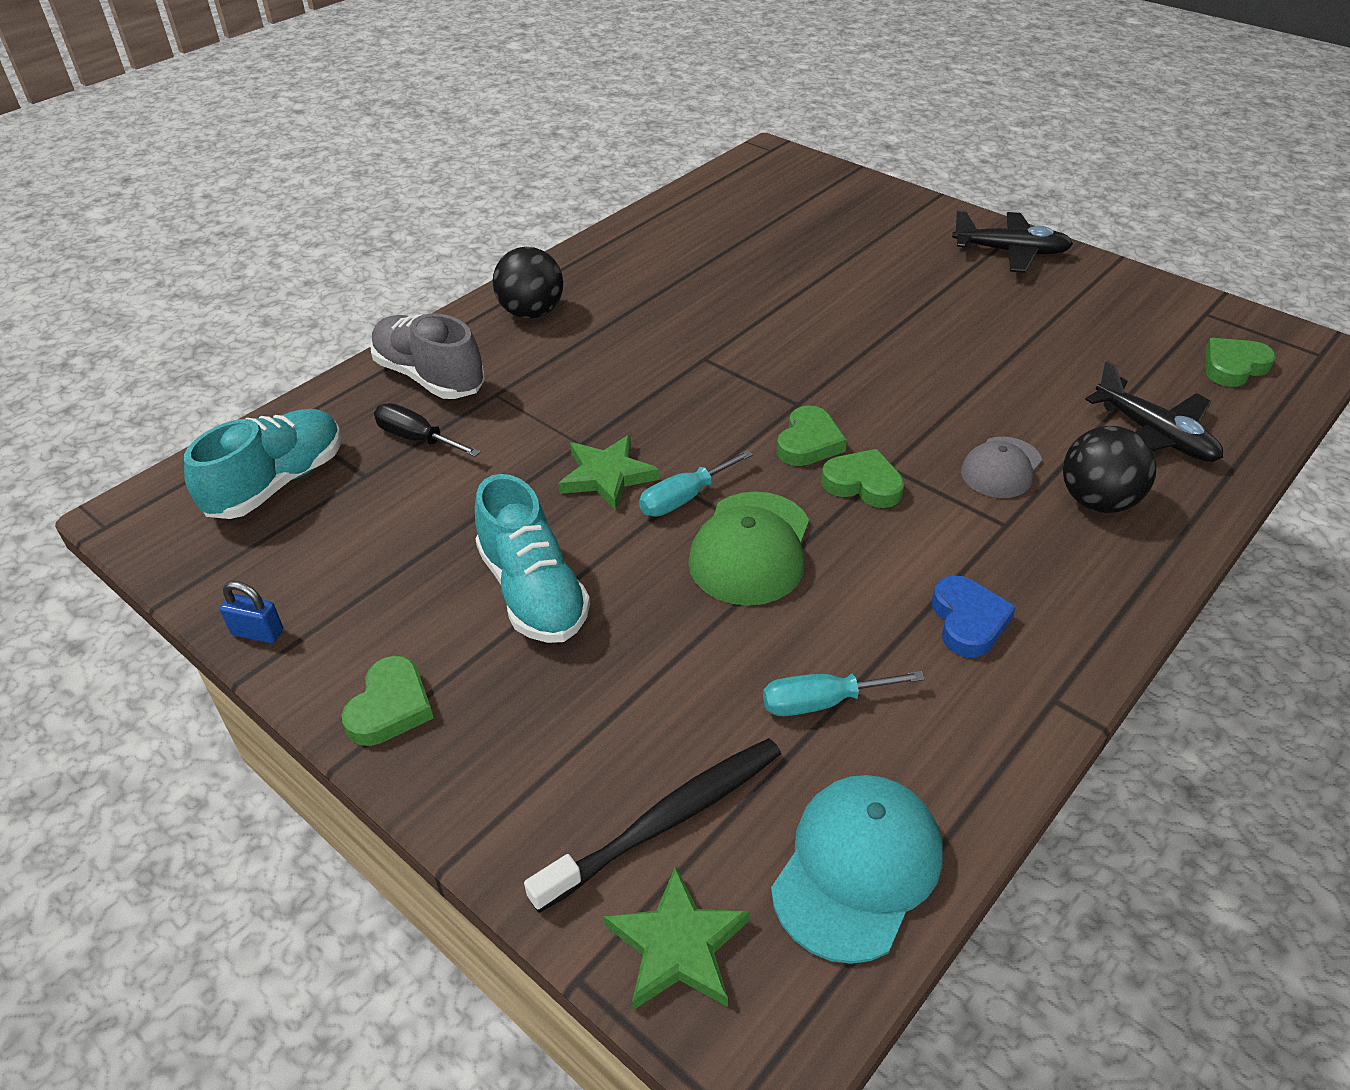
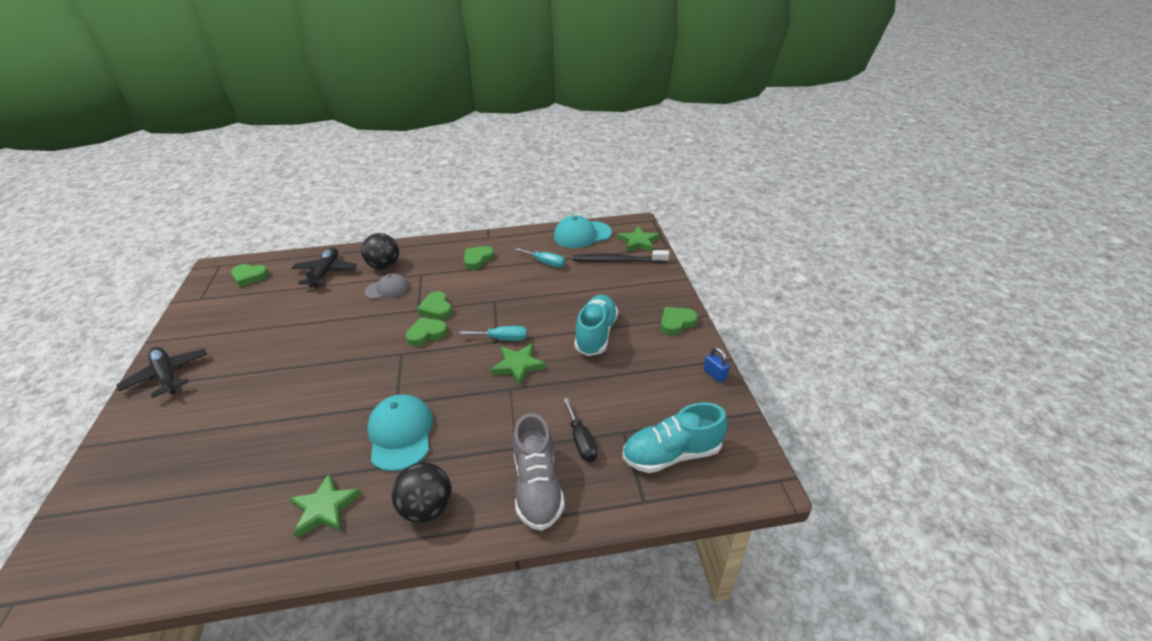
camera: 140 degrees left, 5 degrees down
(632, 270) = (325, 508): none -> green star
(650, 340) = (400, 434): none -> turquoise cap
(751, 548) = (505, 309): green cap -> none
(968, 621) = (478, 259): blue heart -> green heart

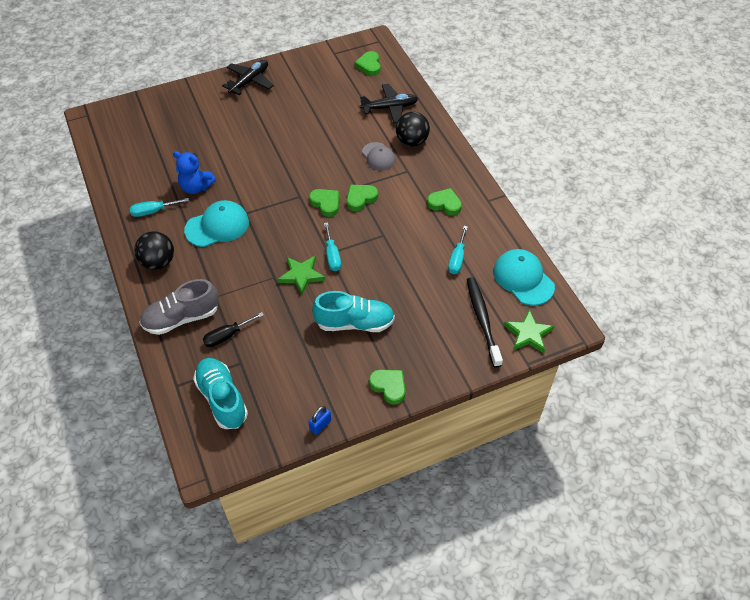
camera: 75 degrees right, 15 degrees up
(315, 451) = (196, 187): none -> blue teddy bear
(325, 508) = (153, 211): green star -> turquoise screwdriver

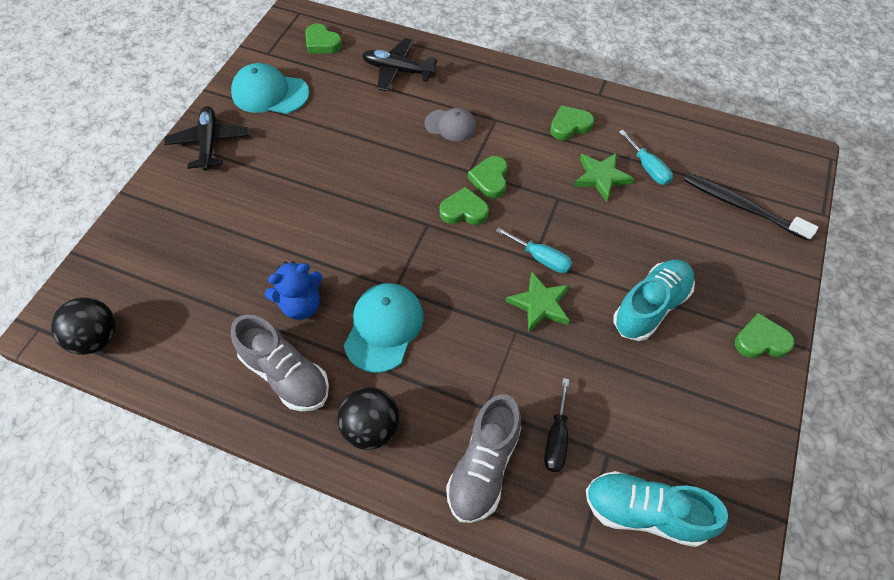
camera: 45 degrees left, 5 degrees up
(153, 211) = (286, 374): turquoise screwdriver -> grey shoe
(320, 425) = (762, 440): blue padlock -> none
(390, 108) = (397, 70): black plane -> black plane turned 105 degrees counterclockwise
(412, 141) = (462, 88): black ball -> black ball (96, 338)
(523, 279) = (719, 142): turquoise cap -> turquoise cap (270, 93)
(528, 334) = (788, 188): green star -> green star (601, 177)

